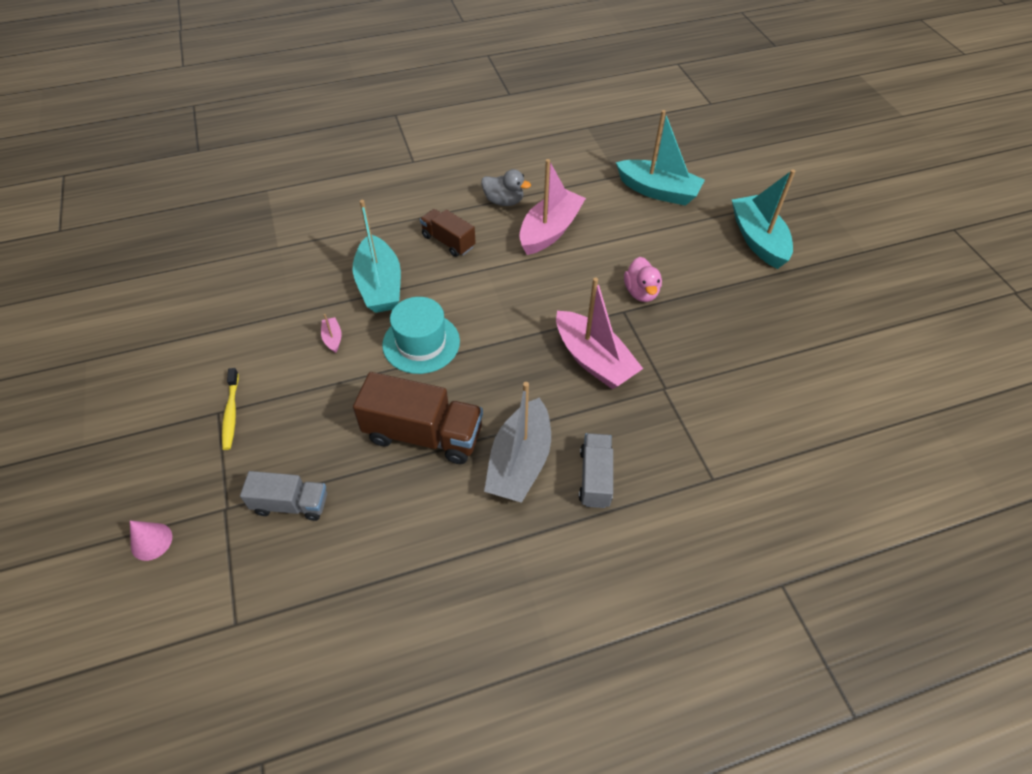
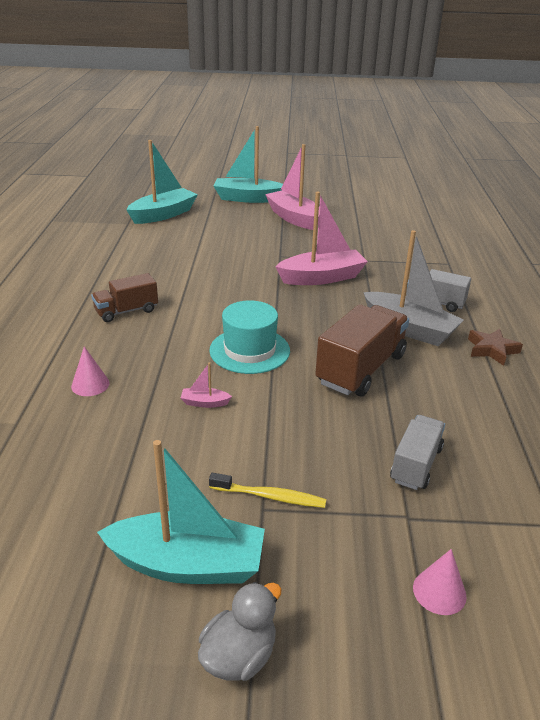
camera: 70 degrees left, 20 degrees down
(334, 264) = (90, 384): none -> pink cone
(380, 285) = (151, 360): turquoise boat -> turquoise boat (188, 564)
(504, 201) = (102, 274): grey duck -> grey duck (239, 656)
(511, 549) = (492, 350): none -> brown star
(550, 231) = (163, 263): pink boat -> pink boat (294, 218)
(641, 292) = (265, 245): pink duck -> none

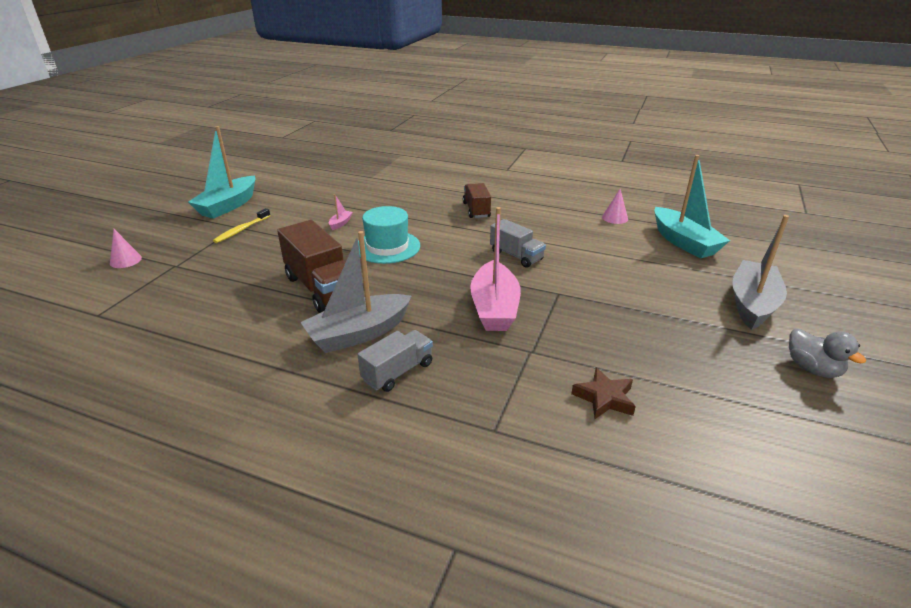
camera: 110 degrees right, 0 degrees up
(90, 384) = (390, 194): pink cone -> pink cone (615, 218)
(239, 656) = (171, 210): grey duck -> grey duck (812, 369)
(247, 198) = (752, 304): turquoise boat -> grey boat
(294, 218) = (678, 327): pink boat -> none
(416, 464) = (205, 281): grey truck -> grey truck (516, 256)
(492, 350) = (281, 375): brown star -> brown star (604, 398)

